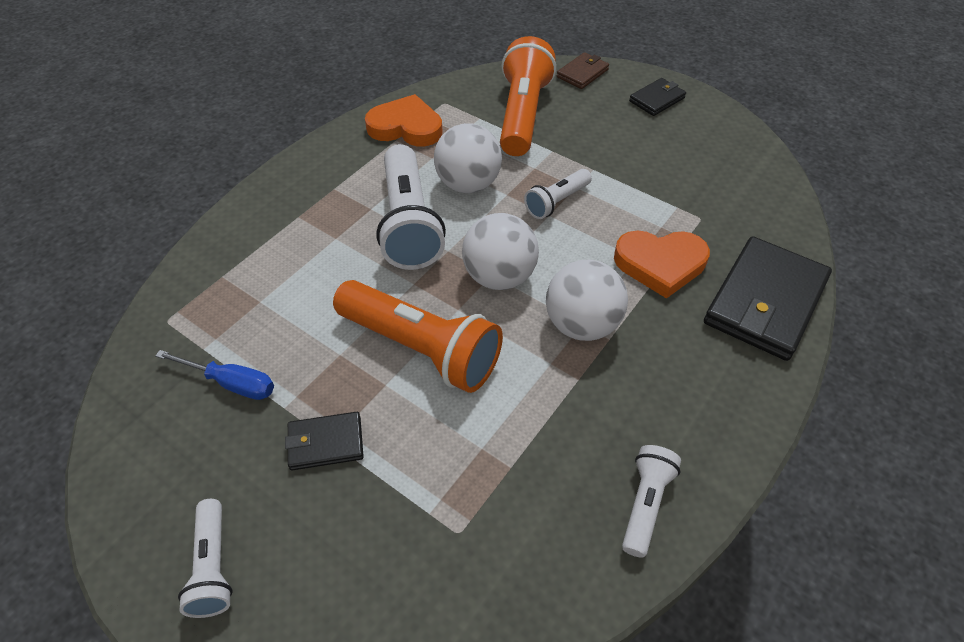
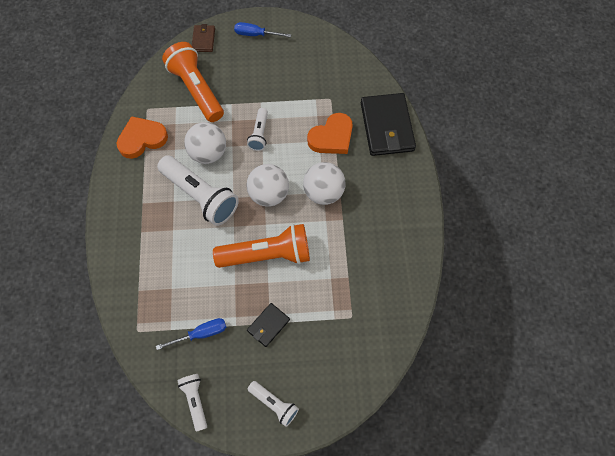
camera: 40 degrees left, 15 degrees up
(645, 503) = (406, 252): white flashlight -> white flashlight (195, 400)
(657, 99) = (256, 34): black wallet -> blue screwdriver

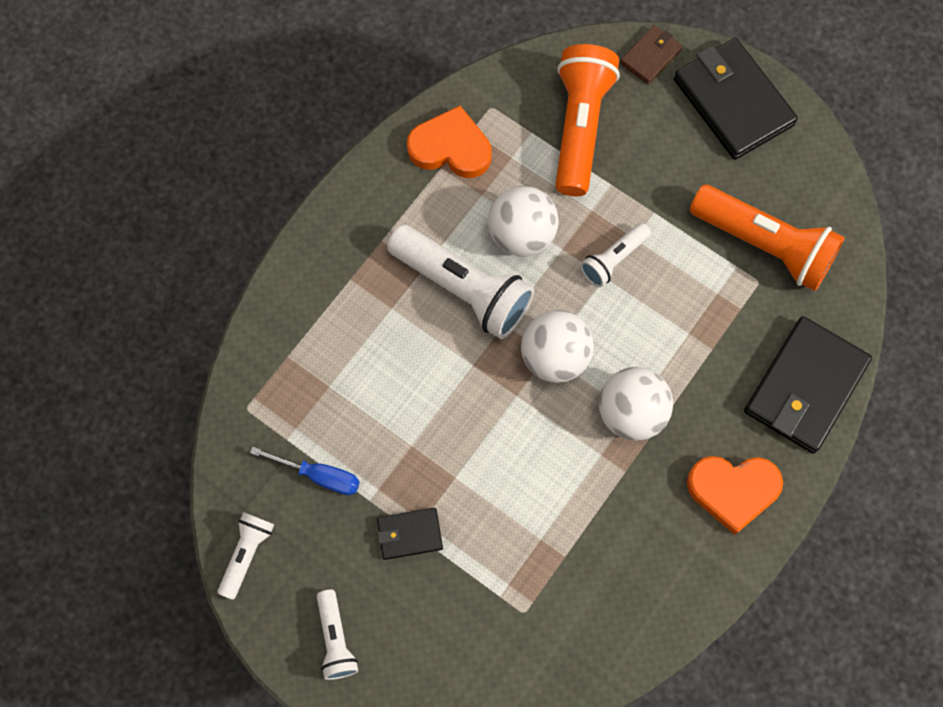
camera: 40 degrees right, 5 degrees up
(200, 196) = (463, 289): white flashlight -> white flashlight turned 45 degrees counterclockwise
(256, 34) = (732, 102): blue screwdriver -> black wallet
(267, 254) = (485, 439): orange flashlight -> orange flashlight (765, 245)
(332, 137) = (711, 341): orange heart -> orange heart (733, 490)

